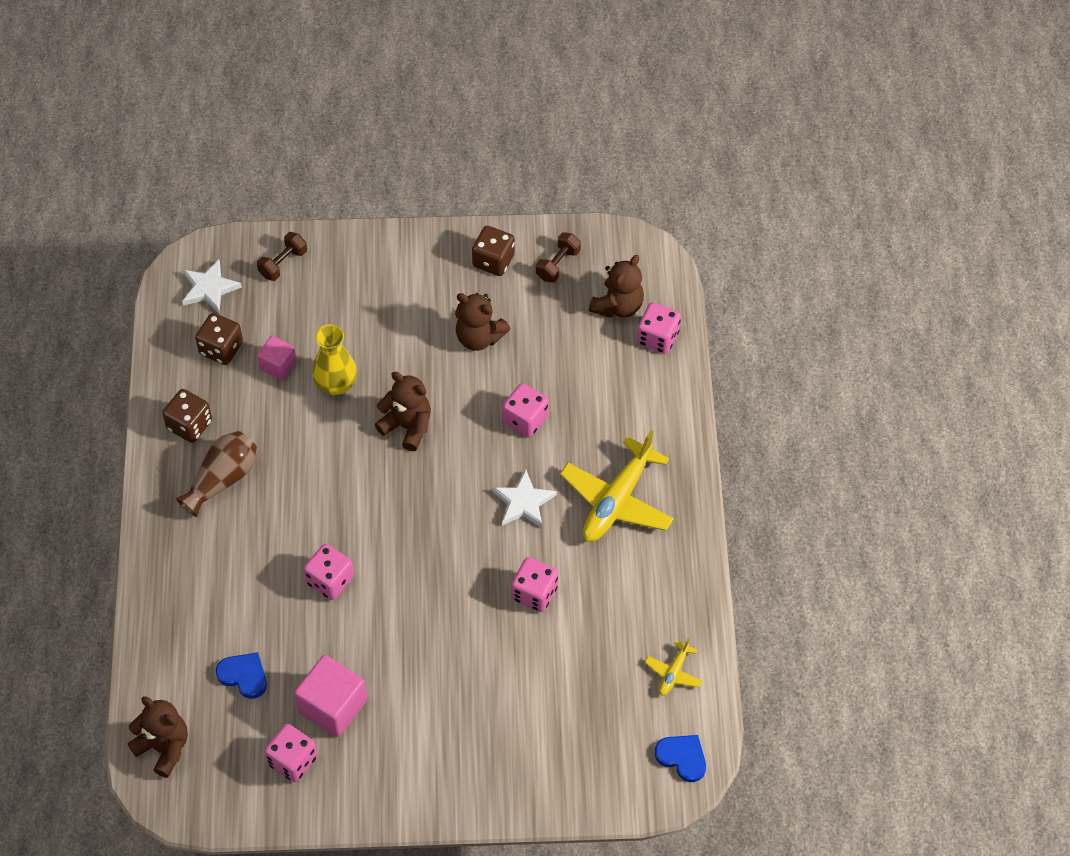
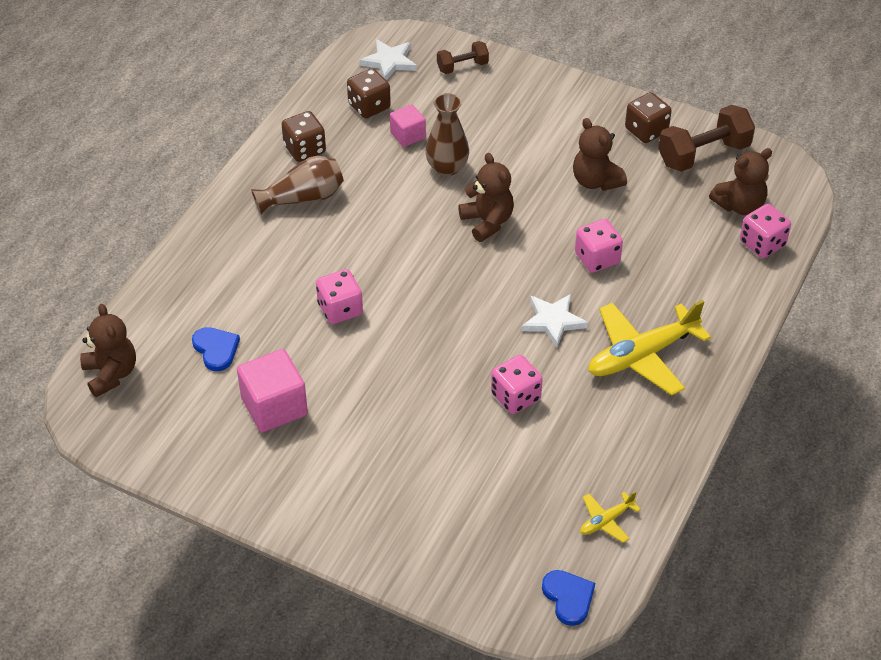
camera: 30 degrees right, 10 degrees down
(292, 760) = (210, 433): pink dice -> none
(336, 384) = (447, 167): yellow vase -> brown vase
(558, 264) = (703, 154): brown dumbbell -> brown dumbbell, size x1.75

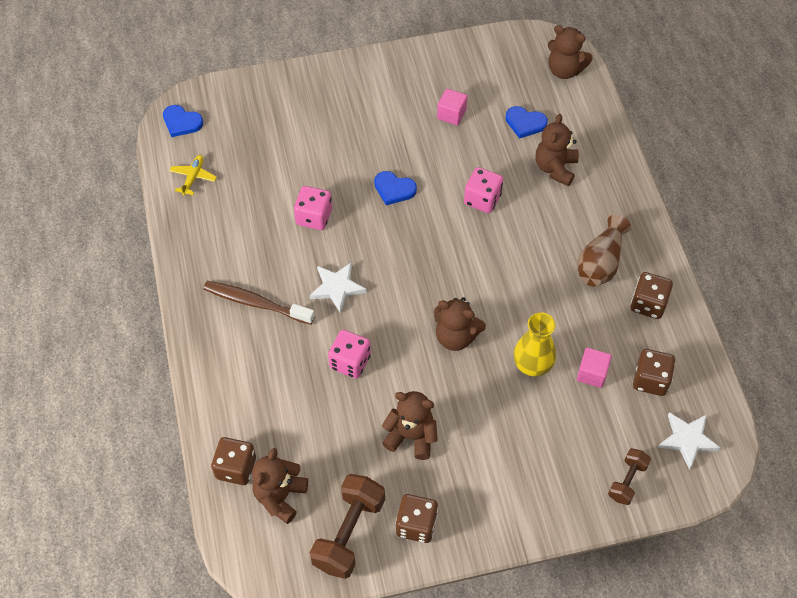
camera: 140 degrees right, 10 degrees up
(242, 292) = (555, 168): none -> brown teddy bear
(274, 406) = (451, 114): pink cube -> pink cube, size x0.59
(411, 372) = (394, 189): none -> blue heart
(447, 167) = (532, 365): brown vase -> yellow vase
(641, 355) = (256, 303): yellow plane -> brown toothbrush
(762, 244) = (236, 468): pink dice -> brown dice

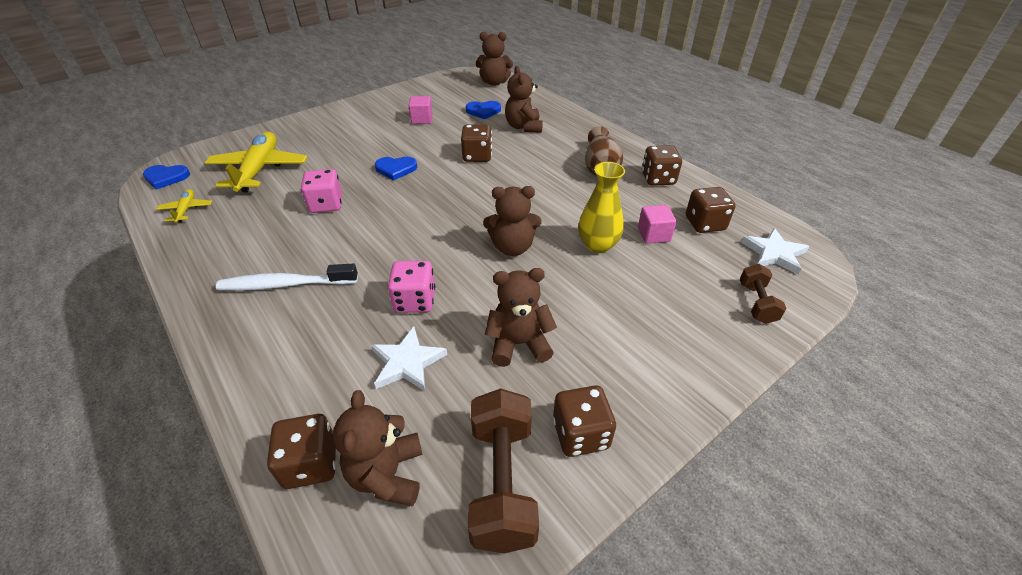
camera: 25 degrees left, 15 degrees down
(256, 303) = (285, 284): brown toothbrush -> white toothbrush
(266, 141) = (259, 169): none -> yellow plane
(337, 287) = (372, 247): white star -> white star (407, 362)
(482, 199) = (477, 156): pink dice -> brown dice

